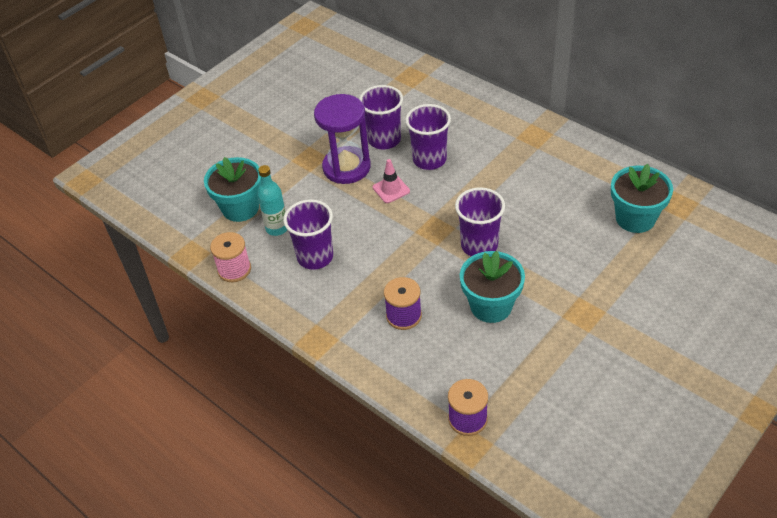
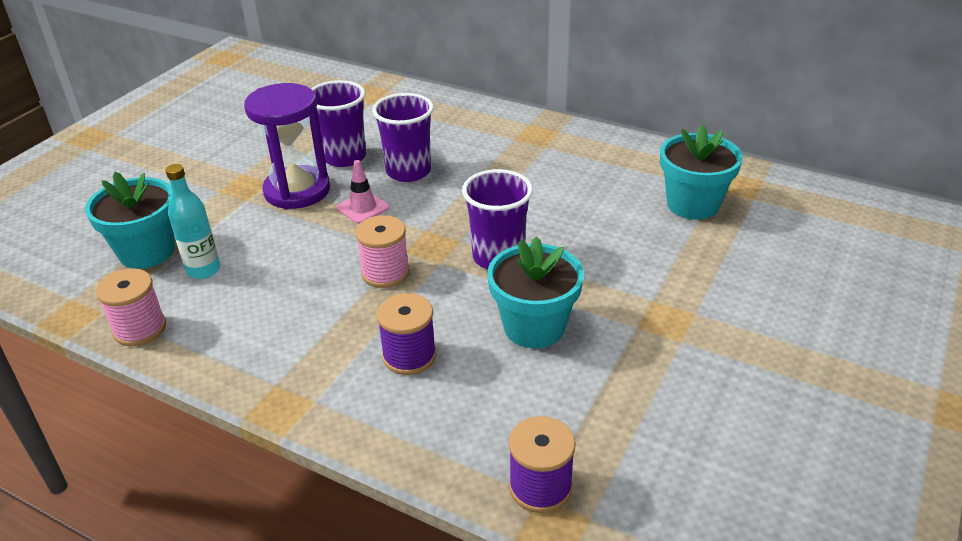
camera: 15 degrees left, 10 degrees down
(315, 257) = (264, 298): purple cup -> none
(398, 248) = (385, 273): none -> pink spool

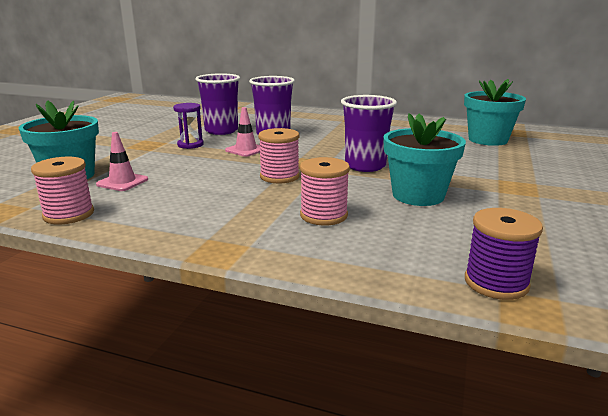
camera: 10 degrees left, 15 degrees down
(203, 270) = (122, 182): turquoise bottle -> pink traffic cone
(297, 190) = (190, 145): purple hourglass -> purple hourglass, size x0.50
(409, 356) = (323, 215): purple spool -> pink spool

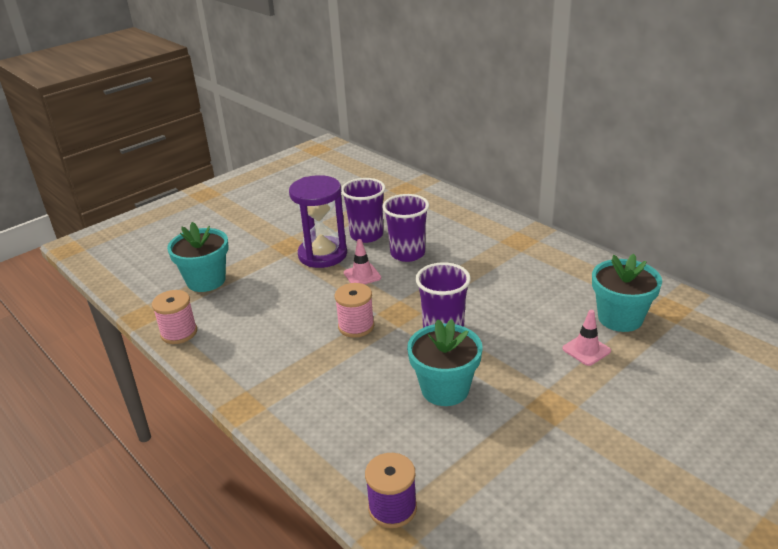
camera: 30 degrees right, 10 degrees up
(122, 182) = (236, 300): pink traffic cone -> pink traffic cone (586, 350)
(190, 145) = (322, 254): purple hourglass -> purple hourglass, size x2.01
(323, 215) = (344, 390): pink spool -> none

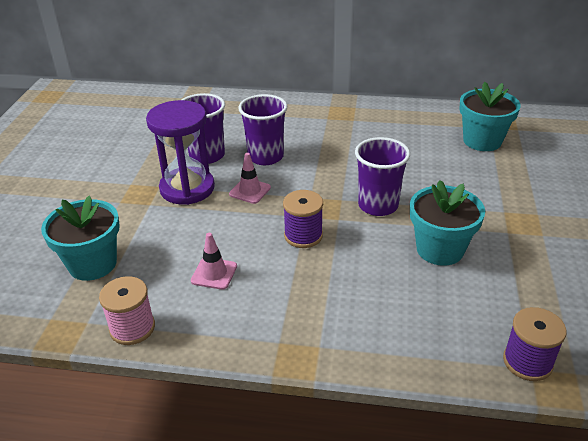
camera: 40 degrees left, 5 degrees up
(356, 326) = (303, 236): pink spool -> purple spool
(586, 350) = (491, 172): pink traffic cone -> pink traffic cone (214, 273)

